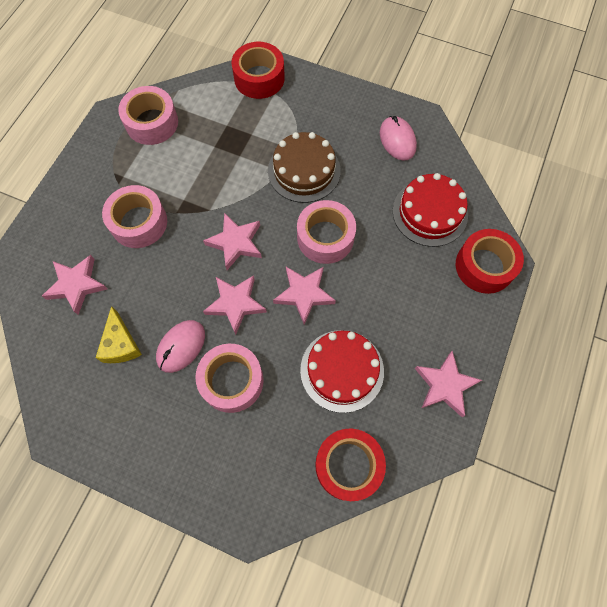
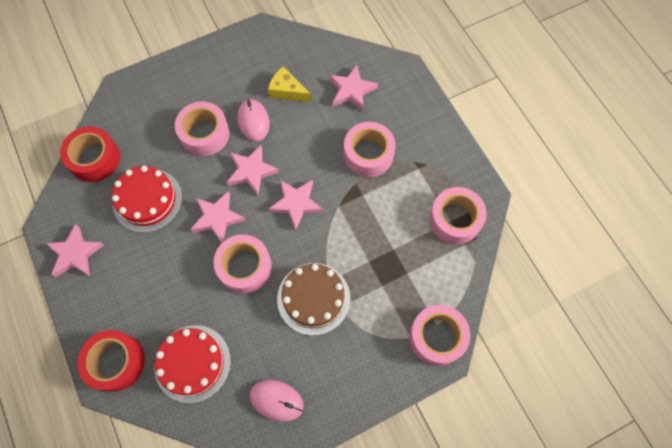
camera: 130 degrees right, 0 degrees up
(259, 78) = (437, 337): red tape -> pink tape

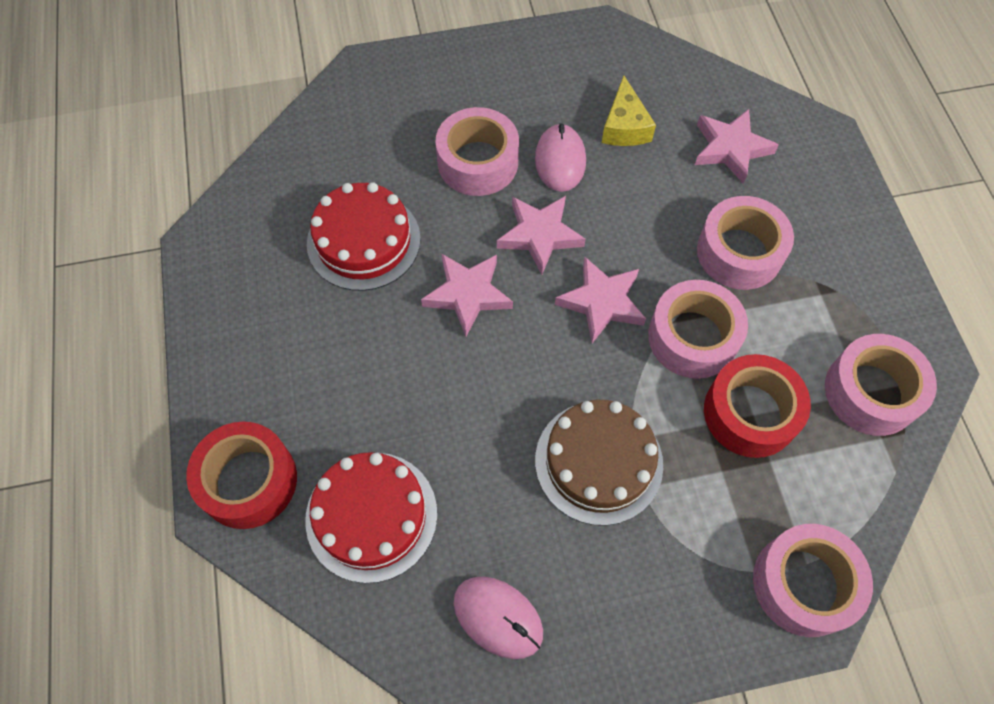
camera: 15 degrees right, 5 degrees down
(75, 254) = (231, 296): pink star -> none
(95, 159) = (298, 161): red tape -> red tape (750, 413)
(245, 267) = (494, 382): pink tape -> pink tape (692, 337)
(287, 90) = (624, 126): yellow cheese -> yellow cheese turned 135 degrees counterclockwise

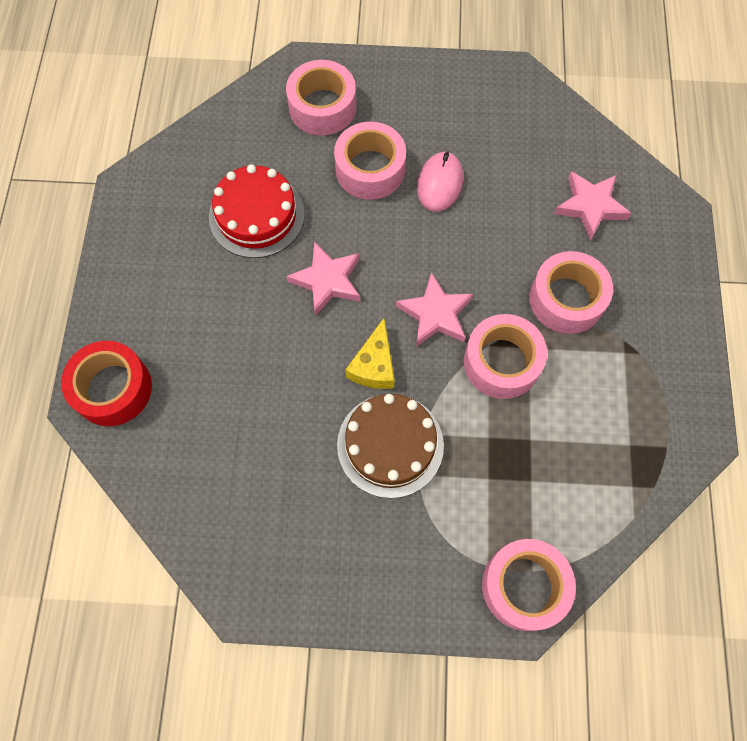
camera: 15 degrees right, 5 degrees up
(371, 516) = (198, 441): red cake -> none
(498, 617) = (272, 545): pink mouse -> none
(539, 235) = (402, 244): pink star -> none
(624, 126) = (504, 166): yellow cheese -> yellow cheese (374, 365)
(750, 413) = (528, 437): red tape -> none
(871, 392) = (637, 446): pink tape -> pink tape (322, 107)

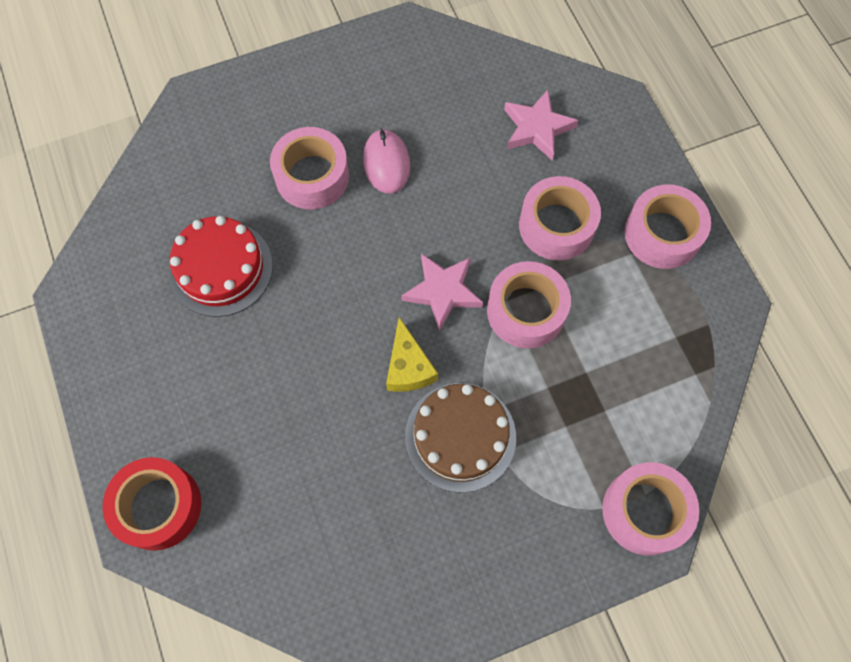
camera: 25 degrees left, 0 degrees up
(322, 107) = (234, 133): pink tape -> pink tape (662, 234)
(327, 281) = (323, 304): pink star -> none

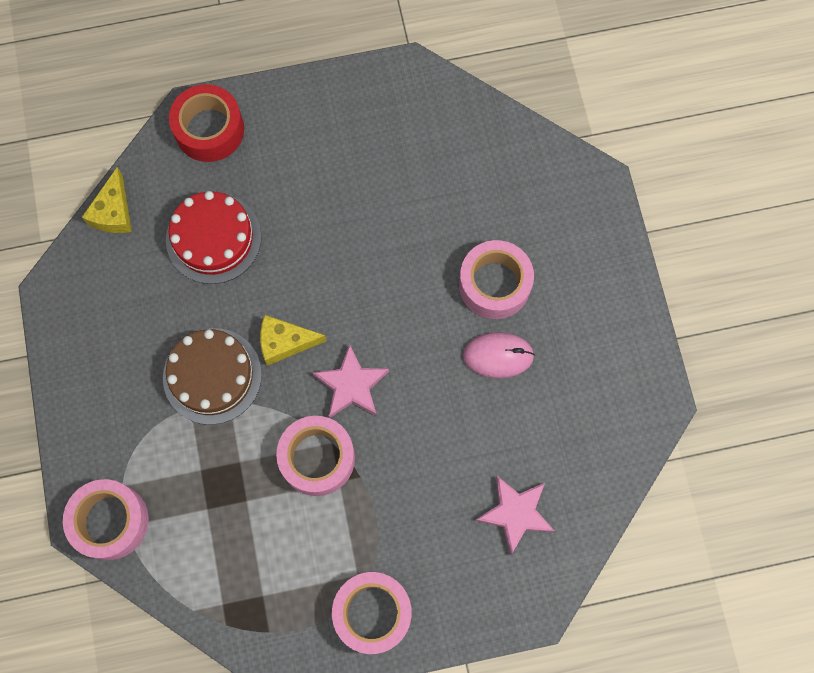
camera: 100 degrees right, 5 degrees up
(221, 268) = (412, 194): red cake -> red cake (213, 238)
(279, 601) = (113, 212): none -> yellow cheese
(556, 226) = (400, 508): pink tape -> none

